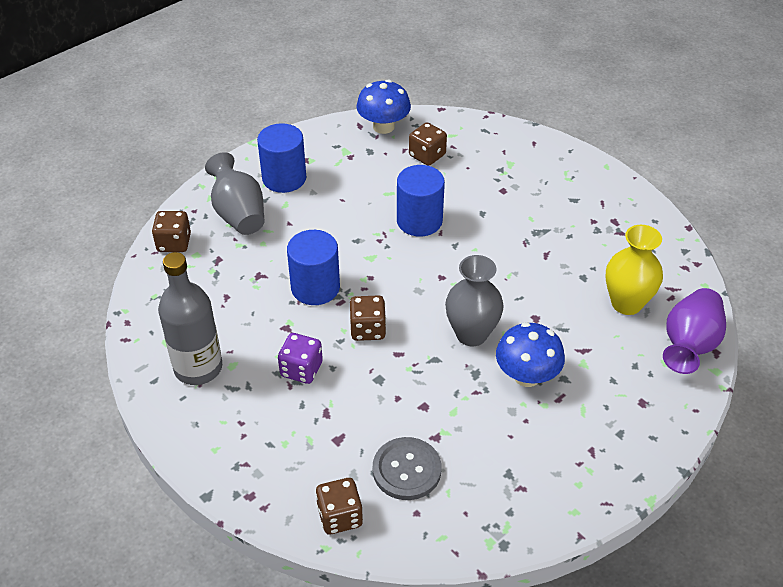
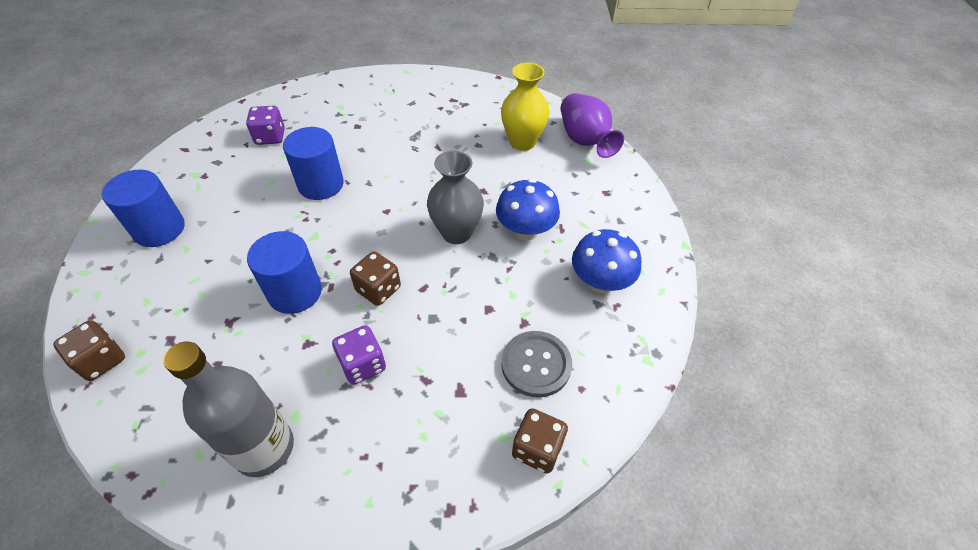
camera: 50 degrees left, 5 degrees up
(239, 214) = (146, 287): grey vase -> none
(383, 126) = (207, 138): blue mushroom -> blue mushroom (600, 282)
(427, 155) = (270, 137): brown dice -> purple dice

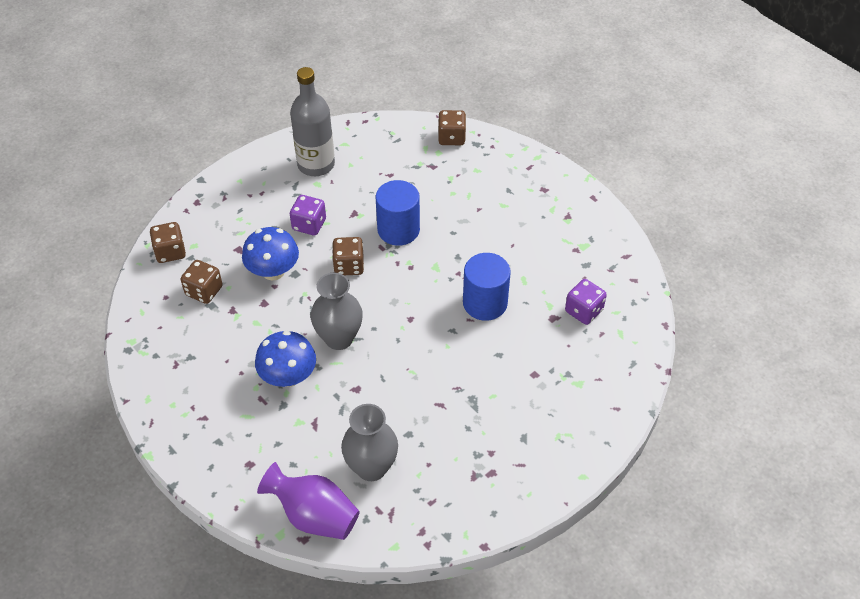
camera: 140 degrees right, 0 degrees up
(159, 229) = (539, 202): blue cylinder -> none
(522, 142) = (371, 467): yellow vase -> grey vase
(536, 365) = (204, 291): grey button -> brown dice
(600, 282) = (199, 374): blue mushroom -> blue mushroom (273, 271)

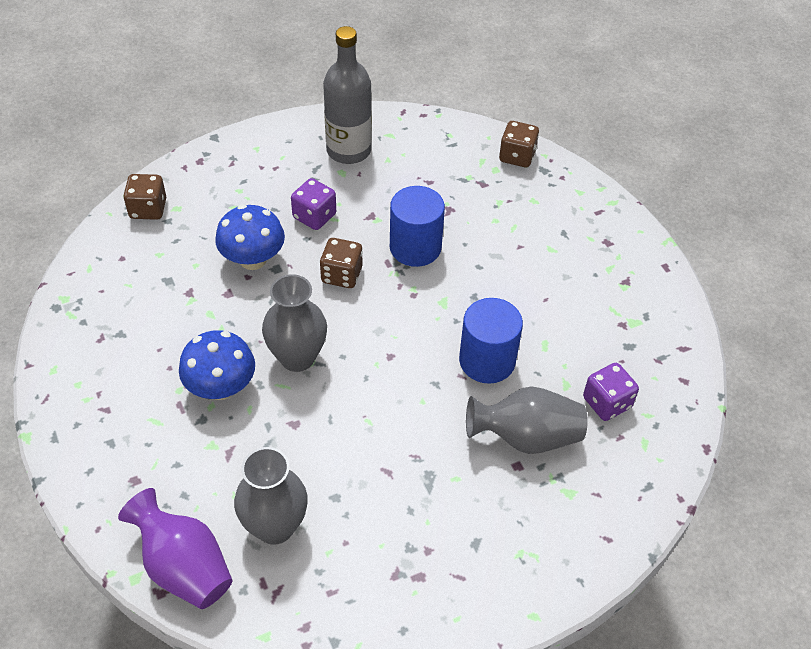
camera: 15 degrees right, 0 degrees up
(204, 291) = (166, 262): brown dice -> none
(533, 352) = (526, 437): none -> grey vase

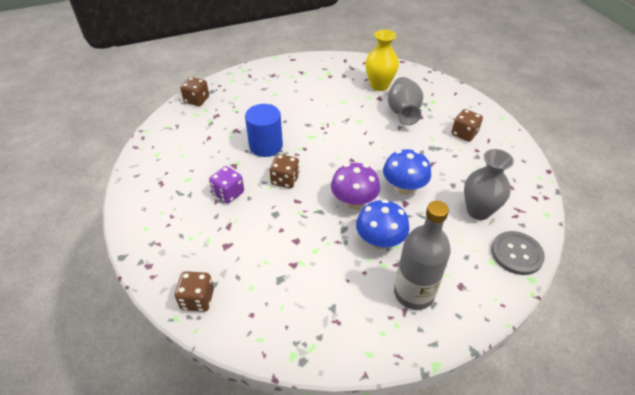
camera: 85 degrees left, 5 degrees down
(184, 567) = (516, 254): purple vase -> grey button
(253, 259) = (265, 227): blue mushroom -> blue mushroom (403, 187)
(297, 357) = (354, 202): grey vase -> purple mushroom
(348, 150) = (166, 175): grey bottle -> grey bottle (413, 293)
(472, 534) = (464, 134): none -> brown dice
(487, 361) = (354, 122): blue cylinder -> none
(607, 403) = (379, 85): purple dice -> yellow vase

